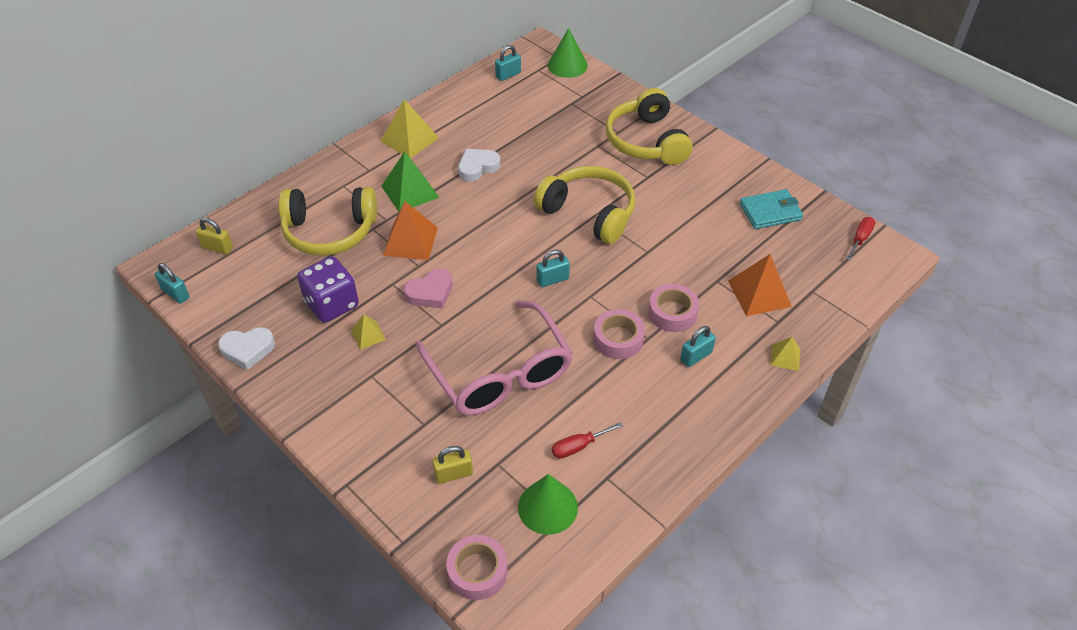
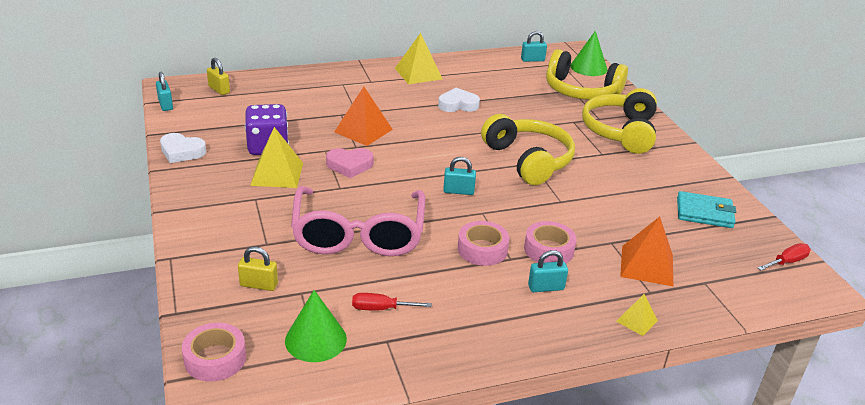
camera: 25 degrees right, 15 degrees down
(329, 231) = (307, 106): yellow headphones -> yellow headphones (581, 91)
(368, 335) = (277, 174): yellow pyramid -> yellow pyramid, size x1.83
(410, 191) = (390, 102): green pyramid -> none

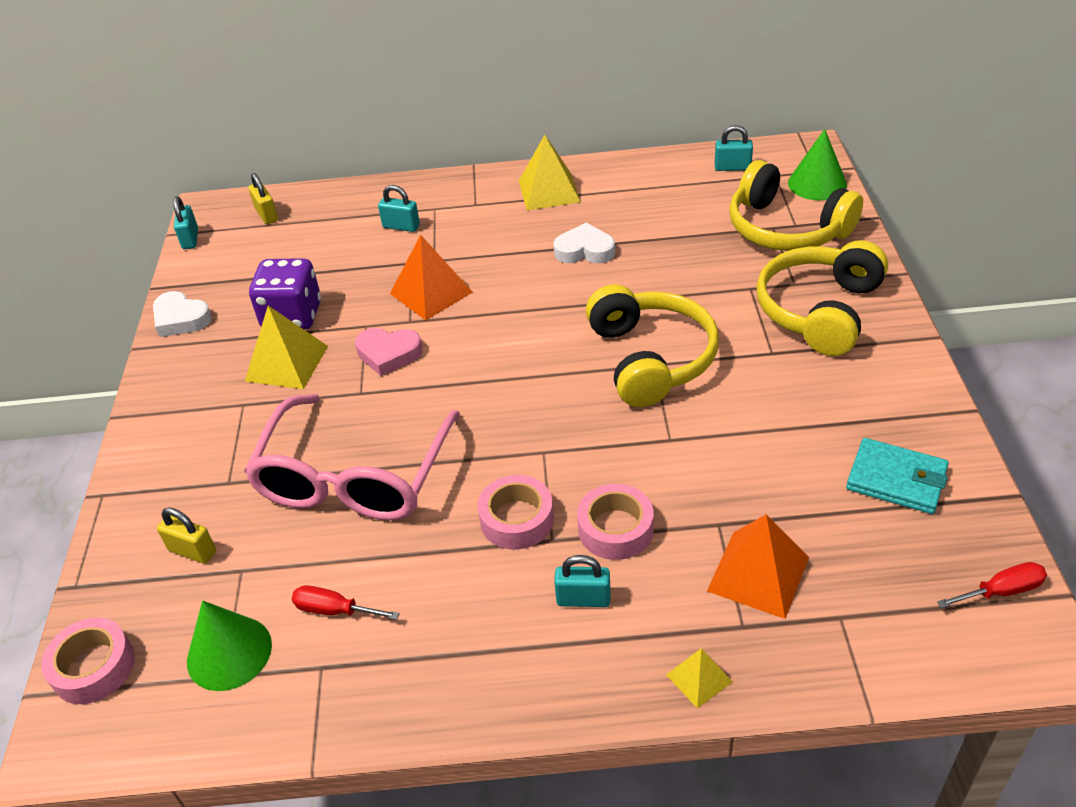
camera: 20 degrees right, 10 degrees up
(458, 191) = (523, 410): turquoise padlock -> turquoise padlock (401, 226)

